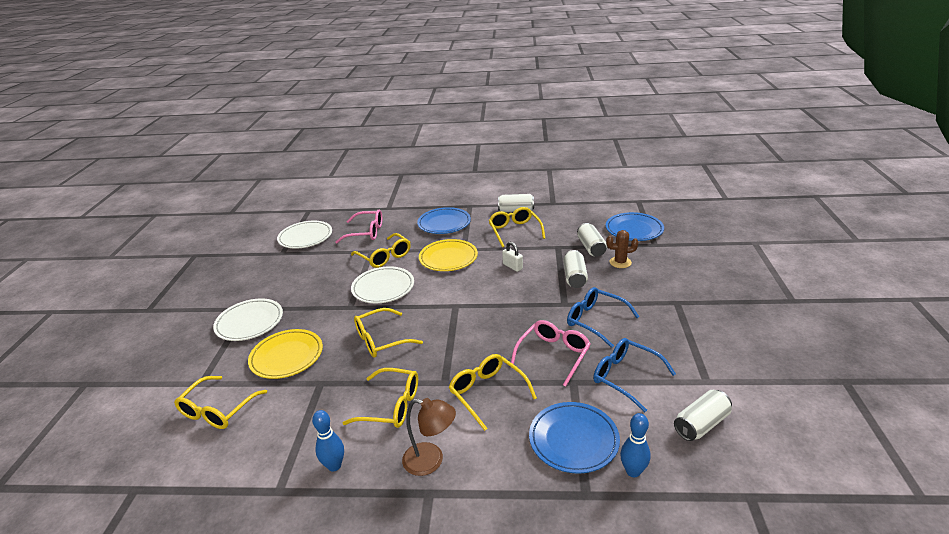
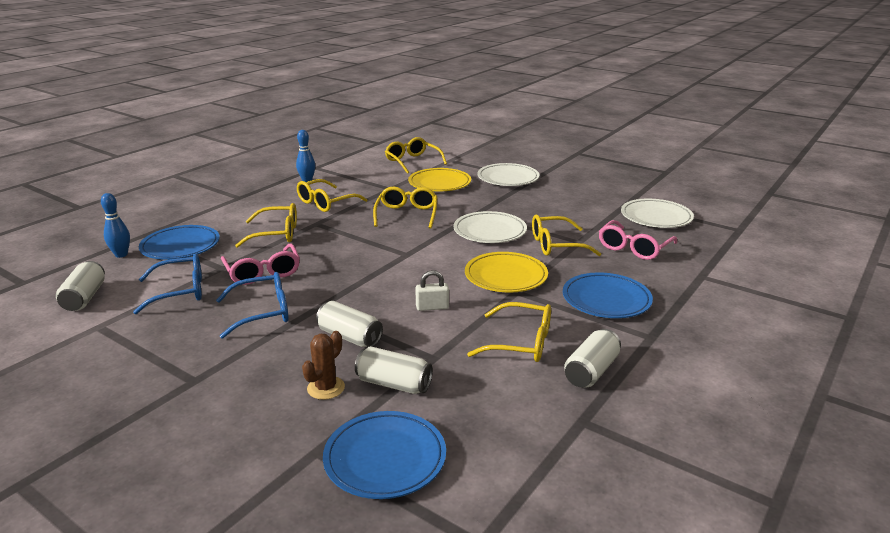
camera: 120 degrees right, 5 degrees down
(431, 461) = (258, 203): brown lamp -> none

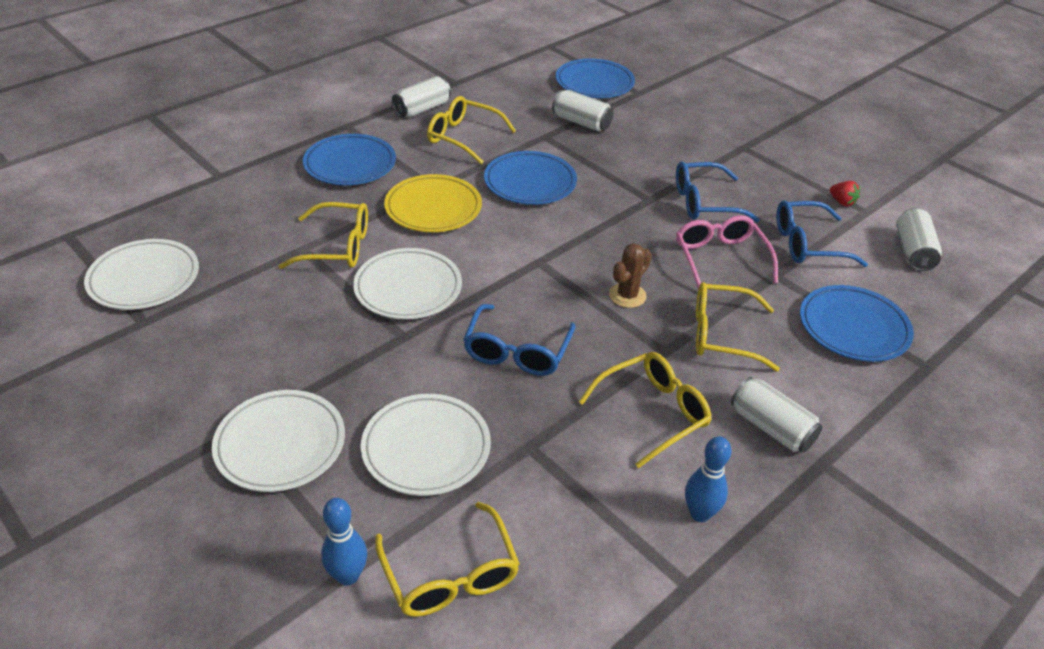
camera: 170 degrees left, 15 degrees up
(117, 332) = (842, 202): none -> red strawberry
(121, 255) = (927, 323): blue bowling pin -> blue bowling pin (348, 576)
(326, 388) = (635, 127): brown cactus -> brown cactus (627, 296)
(349, 337) = (615, 164): white can -> white can (771, 427)
(407, 214) = (517, 351): yellow glasses -> blue glasses
(432, 307) = (530, 182): white padlock -> blue plate
(439, 183) = (426, 448): yellow plate -> white plate
(633, 248) = (245, 226): pink glasses -> none

